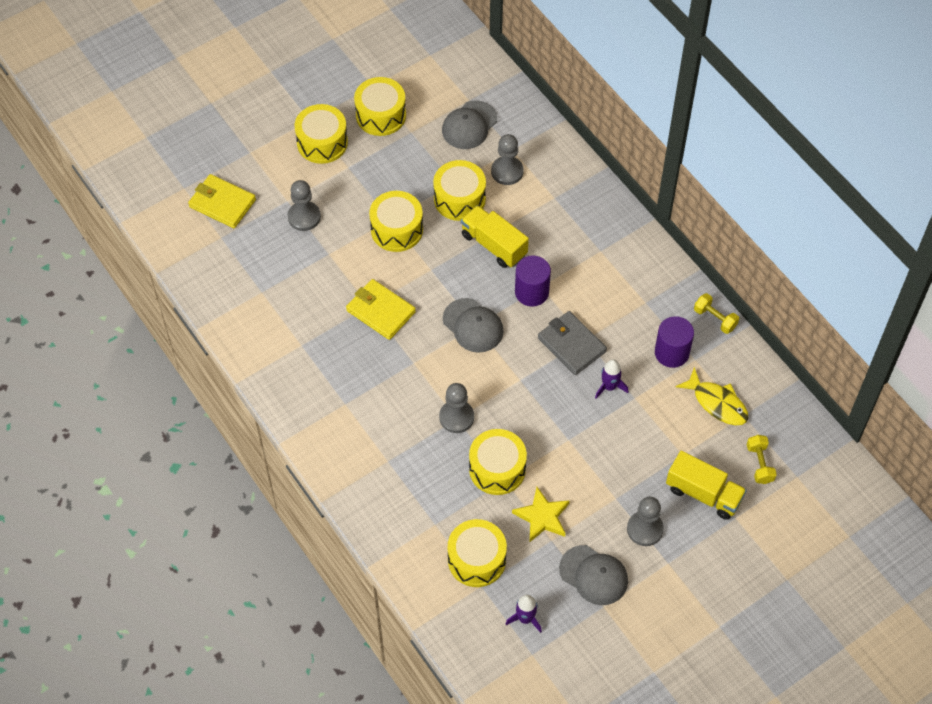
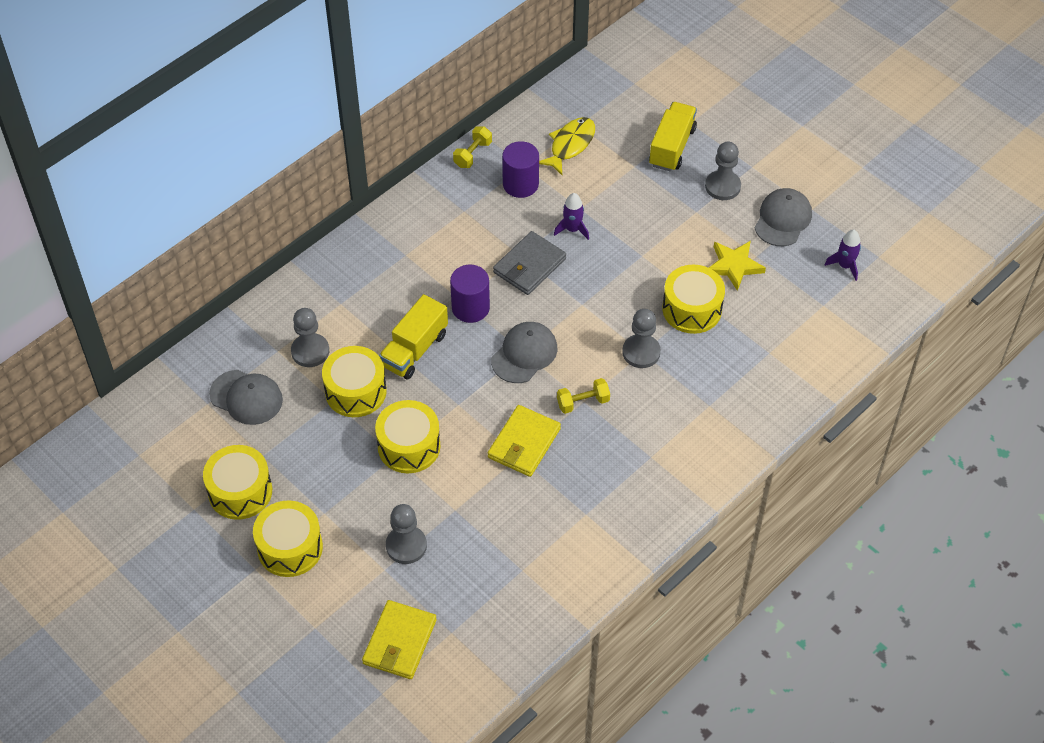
camera: 100 degrees left, 5 degrees down
(476, 560) = (797, 312): yellow drum -> none
(759, 464) = (629, 110): yellow dumbbell -> yellow dumbbell (583, 402)

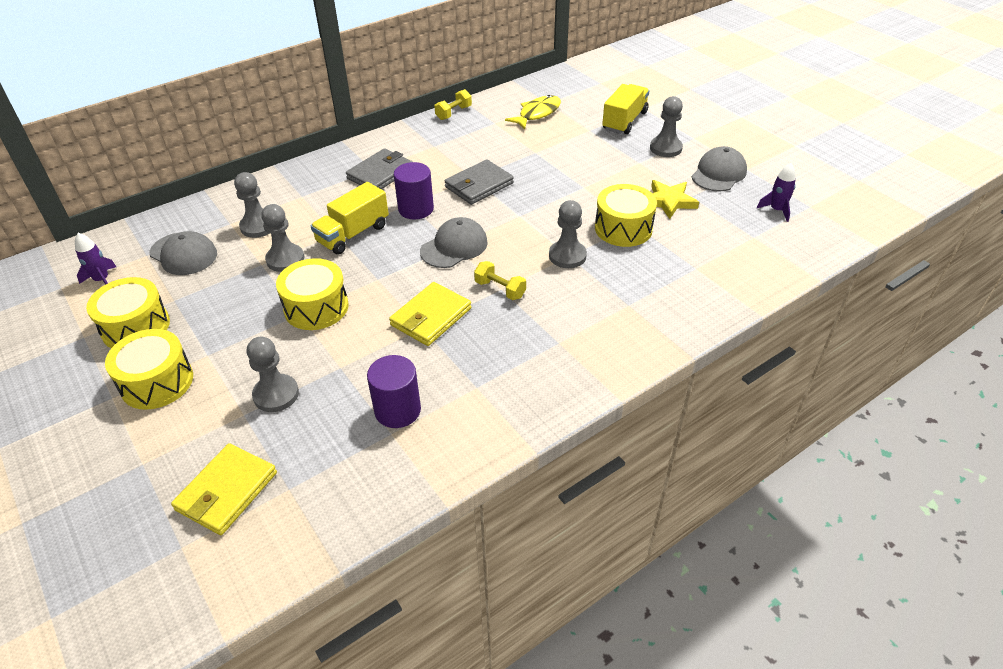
camera: 10 degrees right, 10 degrees down
(355, 391) = (285, 259): yellow drum -> grey pawn
(416, 261) = (380, 174): none -> grey wallet
(520, 184) = (488, 133): purple cylinder -> purple cylinder (397, 410)
(572, 229) = (524, 165): purple rocket -> purple rocket (102, 280)
(583, 402) = (500, 289): yellow dumbbell -> yellow dumbbell turned 45 degrees clockwise

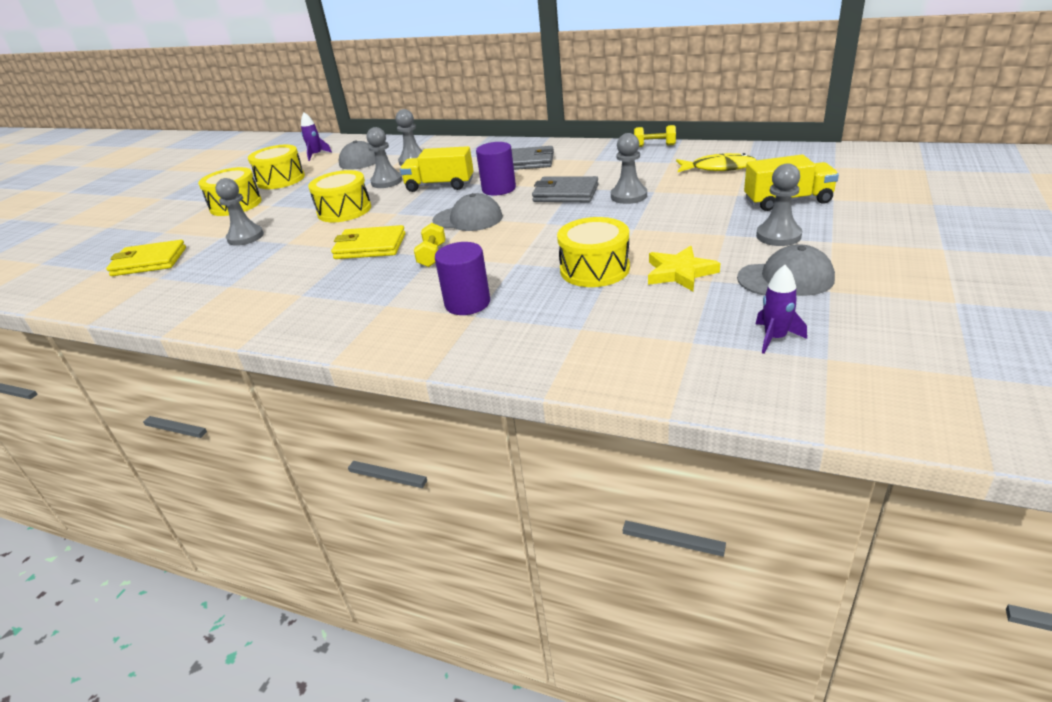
camera: 60 degrees right, 10 degrees down
(397, 410) = (254, 278): purple cylinder -> purple cylinder (467, 303)
(567, 256) = (514, 262): grey pawn -> grey pawn (628, 196)

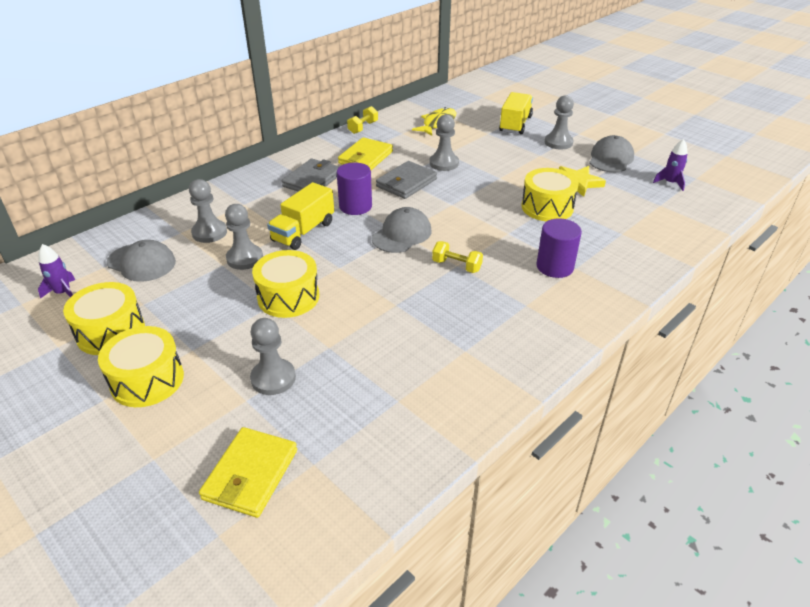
camera: 70 degrees left, 5 degrees up
(370, 246) = (401, 295): yellow wallet -> yellow wallet (366, 157)

